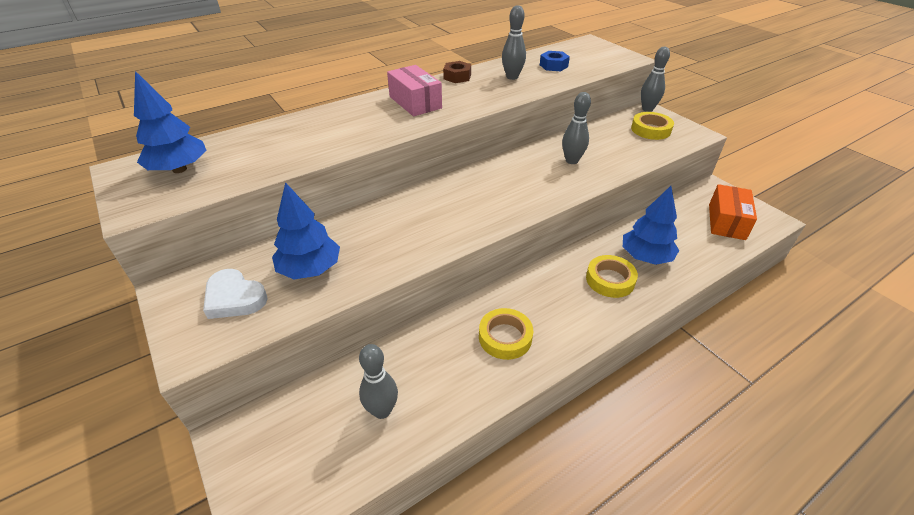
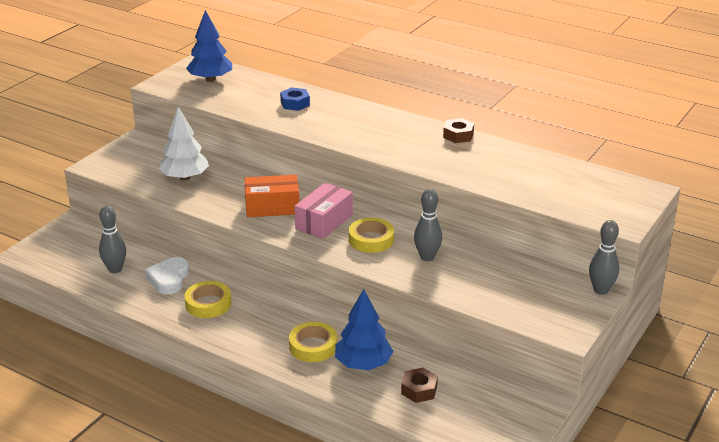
camera: 65 degrees right, 10 degrees down
(234, 298) = (143, 162): white heart -> white heart (169, 279)
(310, 269) = (185, 177): blue tree -> white tree
(415, 102) = (384, 130): pink box -> pink box (324, 222)
(512, 77) = (488, 163): grey bowling pin -> none
(553, 66) = (543, 180): blue nut -> blue nut (295, 104)
(650, 130) = (545, 298): yellow tape -> yellow tape (371, 239)
(688, 237) = (419, 390): none -> brown nut
(726, 221) = (472, 416): orange box -> orange box (272, 207)

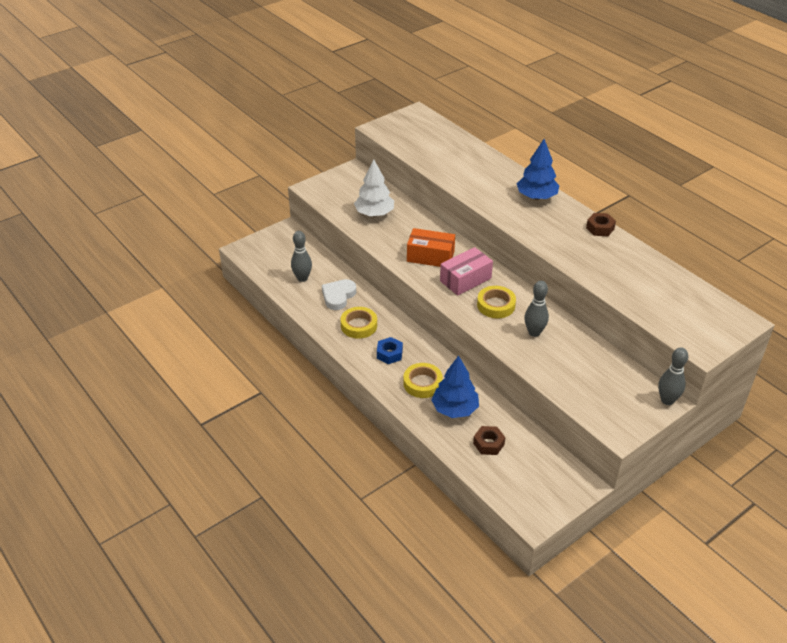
camera: 20 degrees right, 10 degrees up
(210, 79) = (420, 131): blue tree -> blue tree (536, 197)
(295, 104) = (477, 168): blue nut -> blue nut (389, 354)

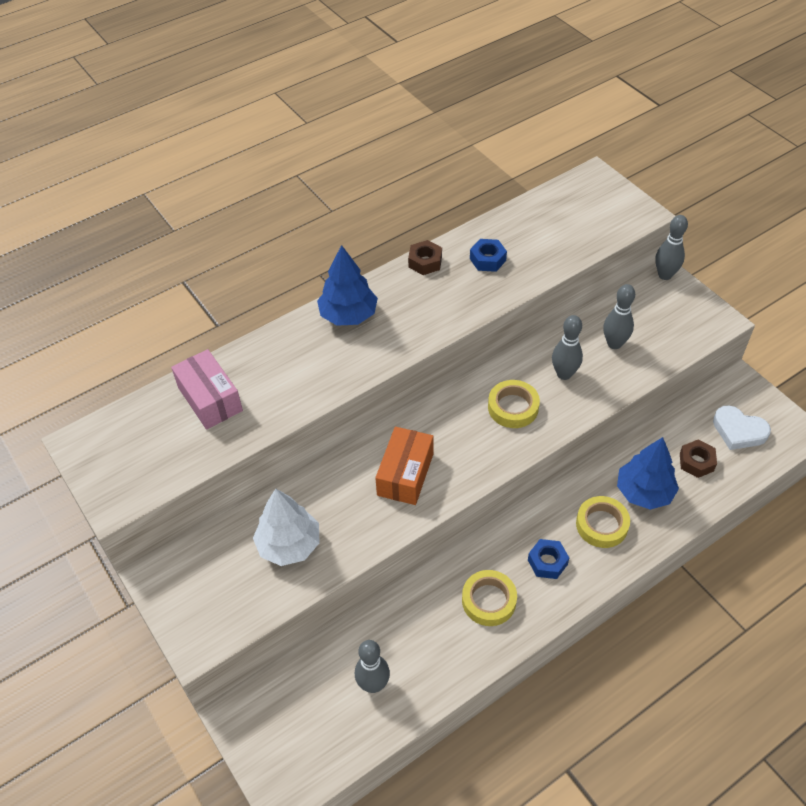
camera: 85 degrees left, 10 degrees up
(338, 296) = (421, 629): white heart -> white heart (738, 431)
(465, 279) = (459, 436): pink box -> pink box (210, 399)
(573, 362) = (614, 343): none -> grey bowling pin
(612, 259) = (487, 259): none -> blue nut

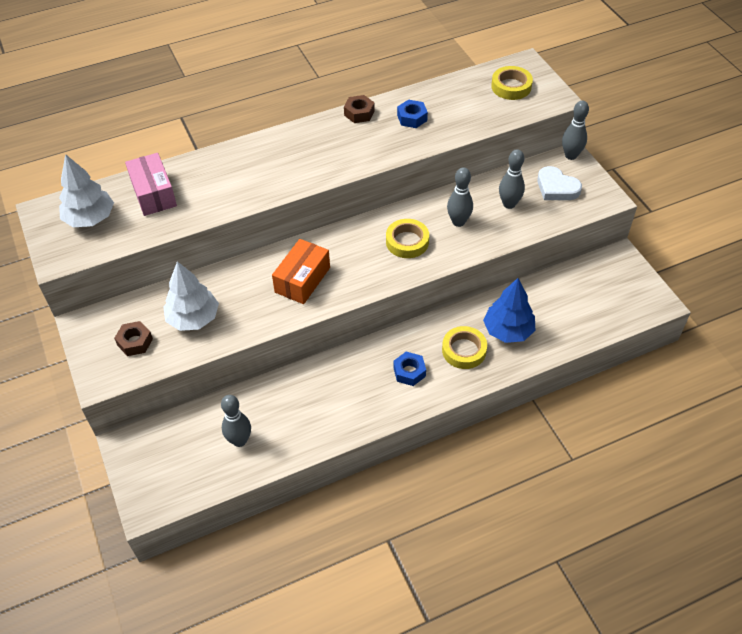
camera: 10 degrees right, 0 degrees up
(140, 443) = (90, 218): none -> white tree
(348, 315) = (283, 146): blue tree -> none
(489, 600) = (352, 393): yellow tape -> yellow tape (511, 87)
(696, 462) = (560, 314): brown nut -> brown nut (135, 342)
(738, 431) = (605, 295): white heart -> white heart (556, 188)

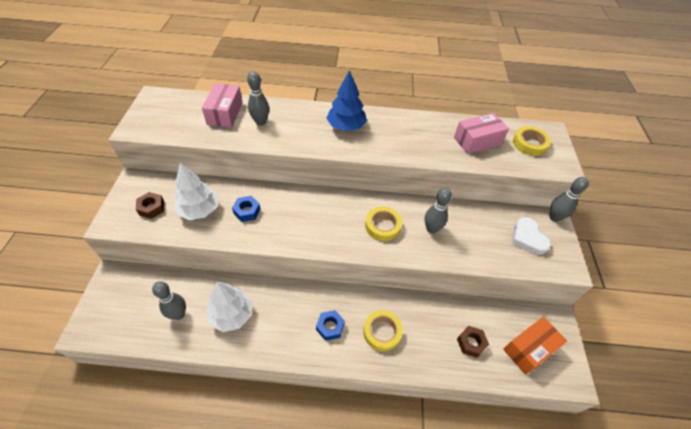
camera: 25 degrees right, 0 degrees up
(90, 218) = (174, 112): white tree -> white tree (232, 315)
(302, 280) = (289, 218): orange box -> orange box (529, 349)
(359, 113) = (400, 117): brown nut -> brown nut (471, 343)
(412, 118) = (436, 136): blue nut -> blue nut (247, 211)
(457, 106) = (477, 141): none -> pink box
(508, 330) = (427, 334): blue tree -> blue tree (346, 126)
(509, 204) = (480, 233): grey bowling pin -> grey bowling pin (260, 122)

